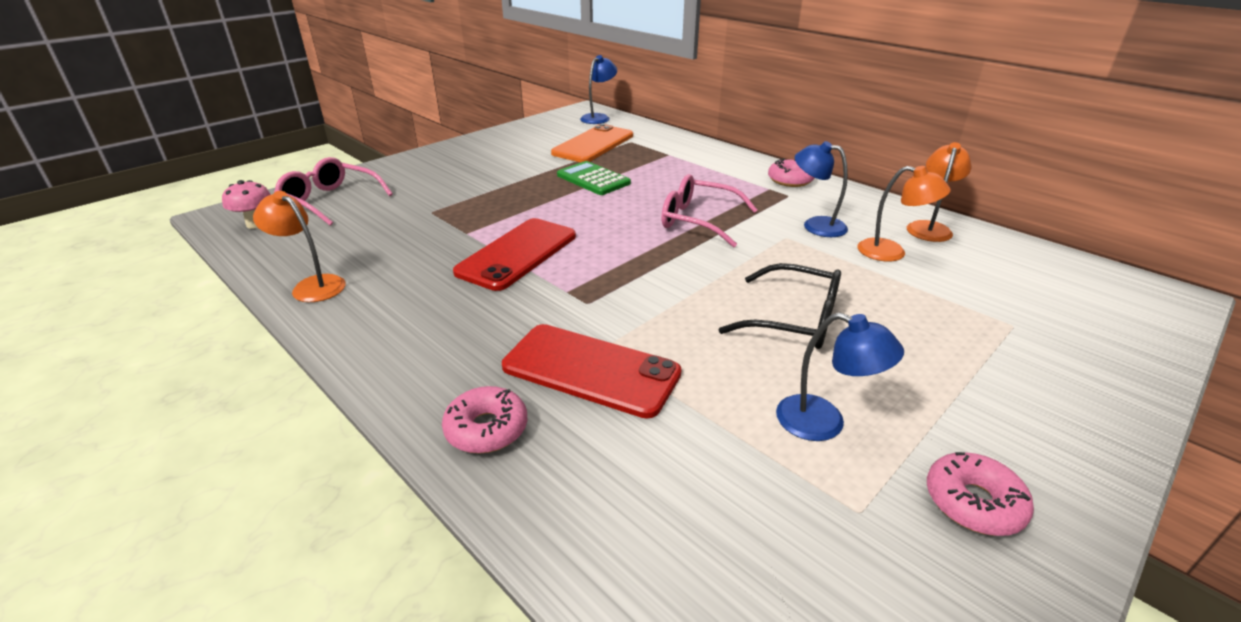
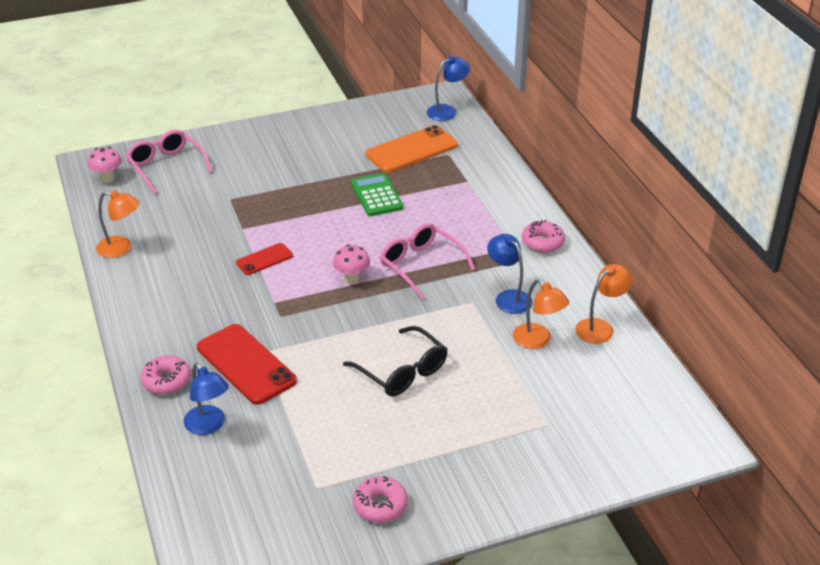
camera: 25 degrees right, 5 degrees up
(312, 285) = (121, 248): orange lamp -> orange lamp turned 135 degrees clockwise
(517, 254) = (264, 259): red phone -> red phone, size x0.54
(638, 248) = (352, 279): none -> pink mushroom
(824, 423) = (348, 440): blue lamp -> blue lamp (209, 426)

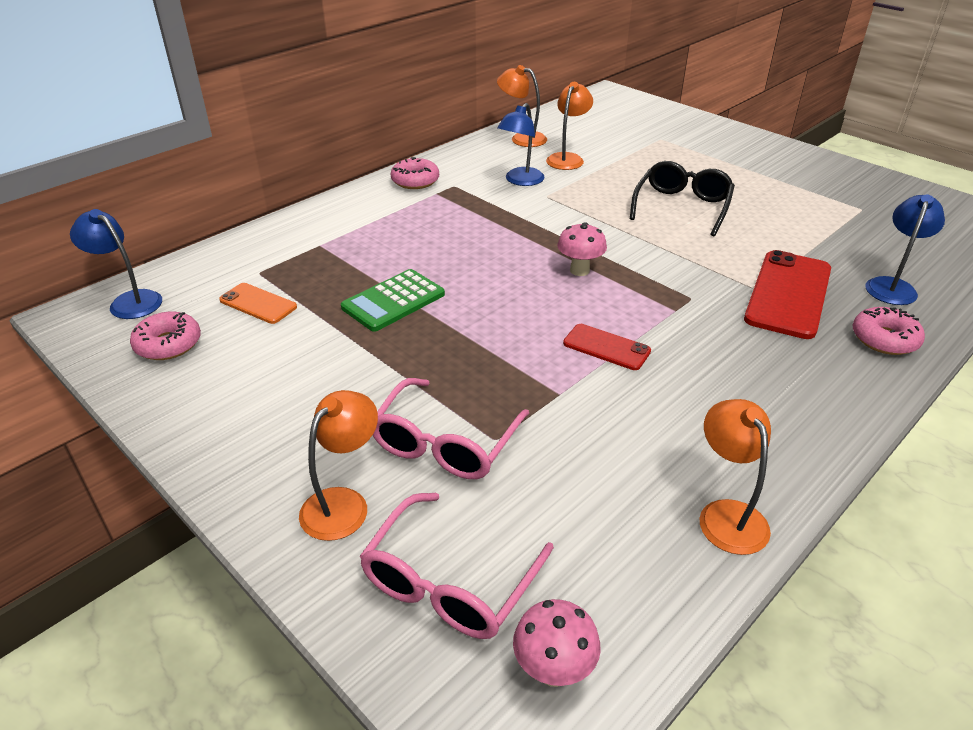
camera: 115 degrees left, 0 degrees up
(231, 150) = (343, 503): none -> orange lamp
(380, 505) = (833, 180): pink donut -> pink donut (168, 344)
(411, 150) = (258, 304): orange phone -> orange phone, size x0.54
(420, 265) = (513, 235): pink glasses -> pink glasses (445, 443)

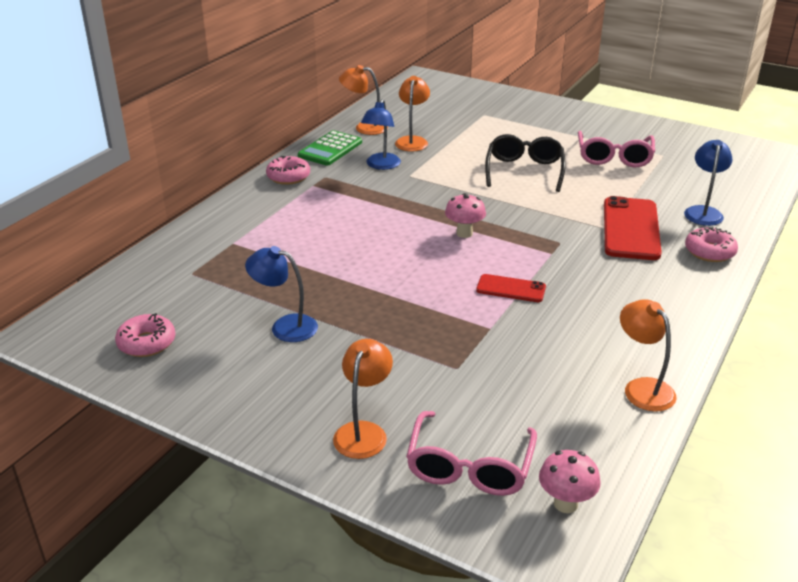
camera: 15 degrees left, 5 degrees down
(129, 301) = (87, 314): blue lamp -> blue lamp (285, 326)
(258, 304) = (206, 299): orange phone -> none
(393, 301) = (323, 279): green calculator -> green calculator (330, 149)
(445, 443) = (420, 377): pink glasses -> pink glasses (614, 157)

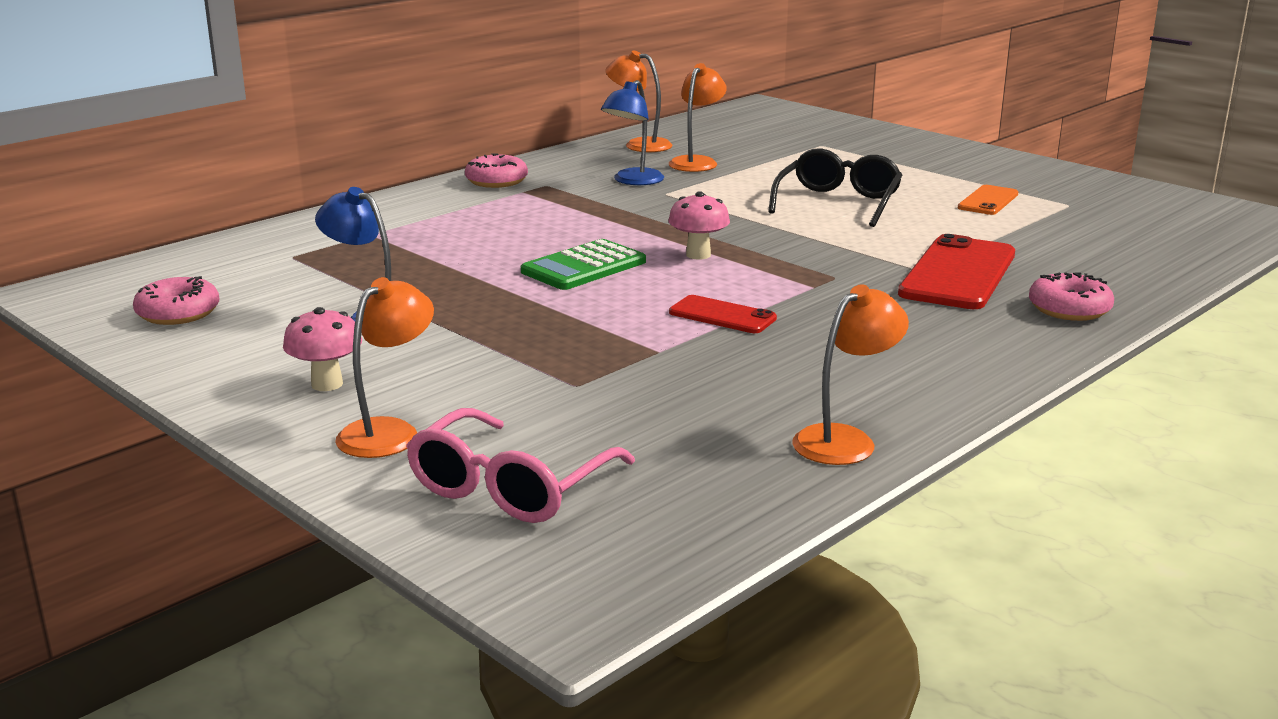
camera: 15 degrees right, 10 degrees down
(330, 149) = (575, 161): green calculator -> green calculator (583, 267)
(565, 504) = (623, 547): pink mushroom -> pink mushroom (327, 384)
(614, 157) = (988, 201): pink glasses -> orange phone
(642, 388) = (845, 440): orange lamp -> orange lamp turned 60 degrees clockwise
(703, 212) = (1090, 267): blue lamp -> none

